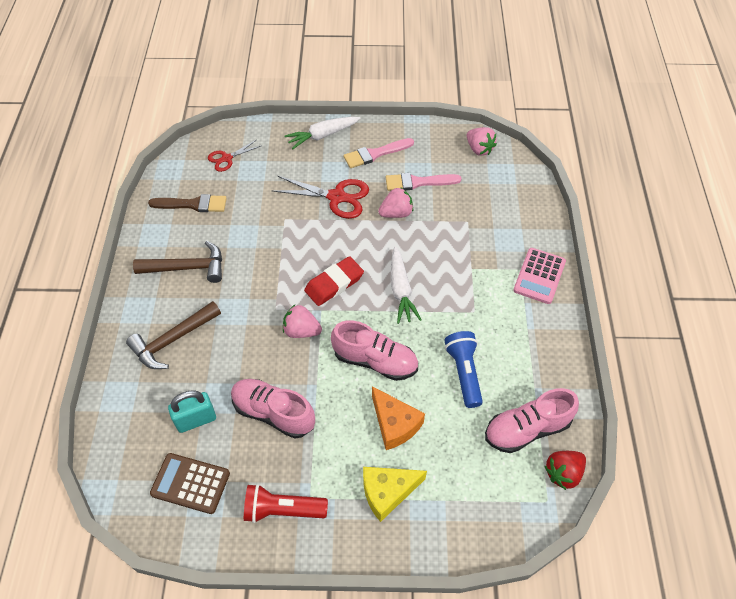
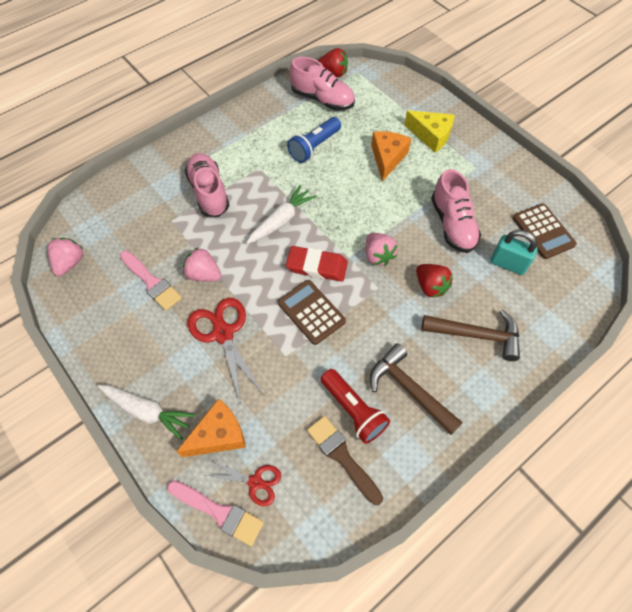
camera: 130 degrees left, 5 degrees up
(239, 344) = (430, 286): none -> red strawberry
(271, 158) = (218, 435): none -> orange cheese
(283, 509) = (498, 174): red flashlight -> red flashlight (353, 410)
(300, 254) = (311, 312): none -> brown calculator
(375, 154) = (139, 342): pink brush -> pink brush (219, 512)
(375, 361) = (355, 196): pink shoe -> pink shoe (209, 192)
(539, 276) = (191, 150): pink calculator -> none

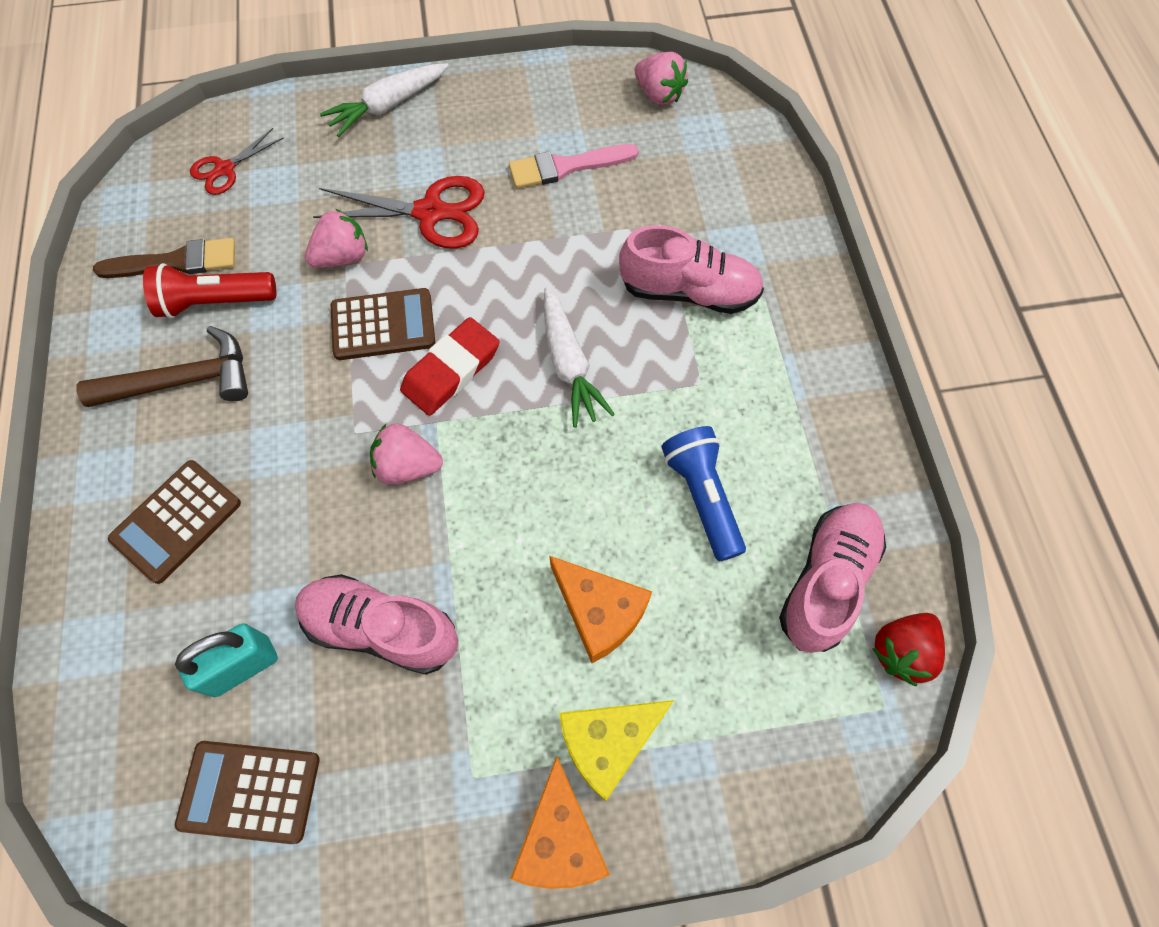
camera: 120 degrees right, 5 degrees up
(203, 274) = (538, 227): pink strawberry -> pink strawberry (342, 257)
(218, 435) = (305, 158): orange cheese -> orange cheese (560, 837)
(219, 512) = (224, 127): pink brush -> none
(322, 99) = (826, 581): pink shoe -> pink shoe turned 150 degrees clockwise
(430, 286) = (299, 509): red strawberry -> none
(476, 335) = (177, 521): brown hammer -> brown calculator

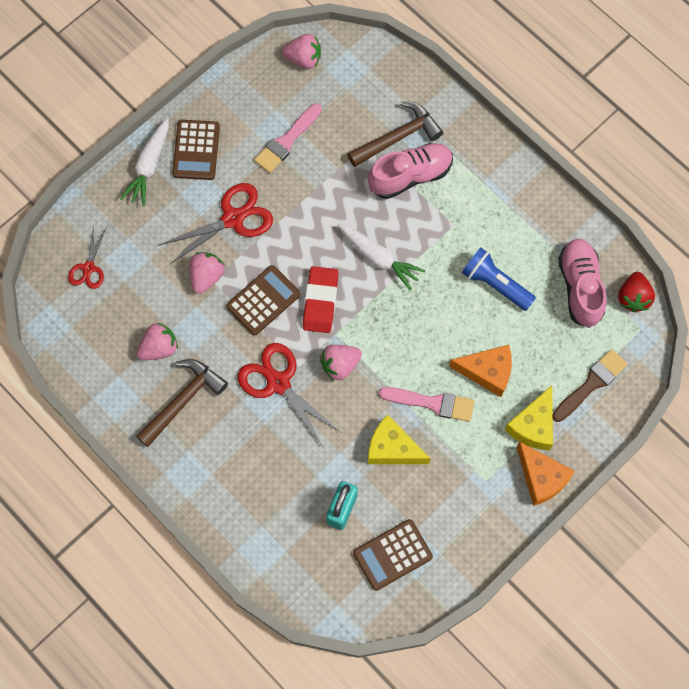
camera: 35 degrees left, 5 degrees up
(176, 262) = (114, 340): brown brush -> brown brush (591, 384)
(177, 521) = (248, 469): brown calculator -> brown calculator (196, 150)
(215, 302) = (159, 348): red flashlight -> pink strawberry
(312, 436) = (278, 383): none -> red scissors
(381, 628) = (392, 448): pink shoe -> yellow cheese
(487, 602) = (432, 403): none -> pink brush
(707, 238) = (398, 137): none -> brown hammer

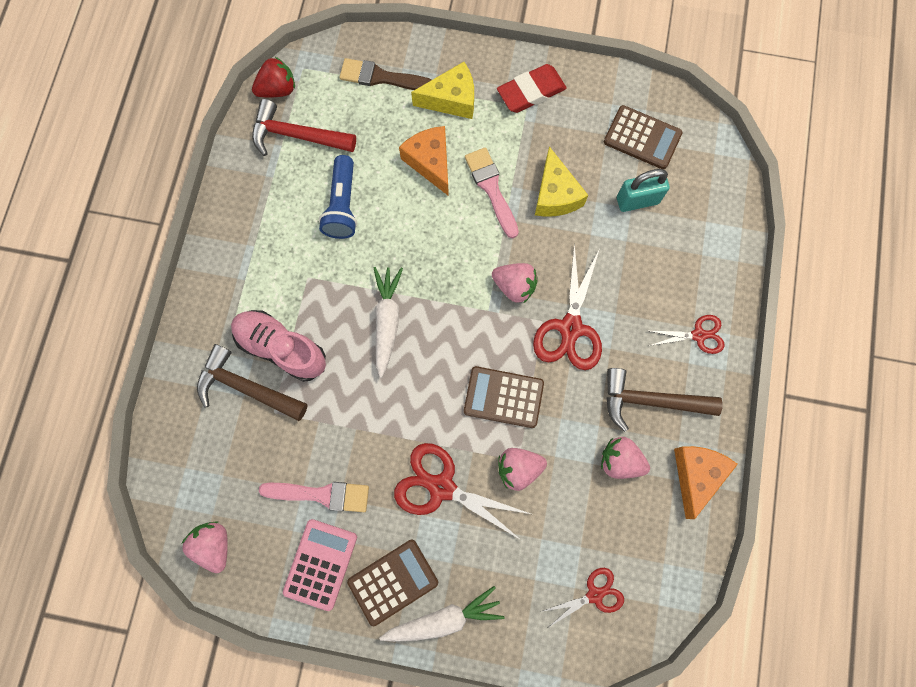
camera: 125 degrees left, 5 degrees up
(203, 473) = (698, 335): none -> red scissors
(242, 114) = (320, 564): none -> pink calculator
(320, 301) = (467, 344): red eraser -> red eraser (531, 92)
(541, 478) = (491, 68): orange cheese -> orange cheese (696, 475)
(580, 287) = (297, 136): pink shoe -> red hammer

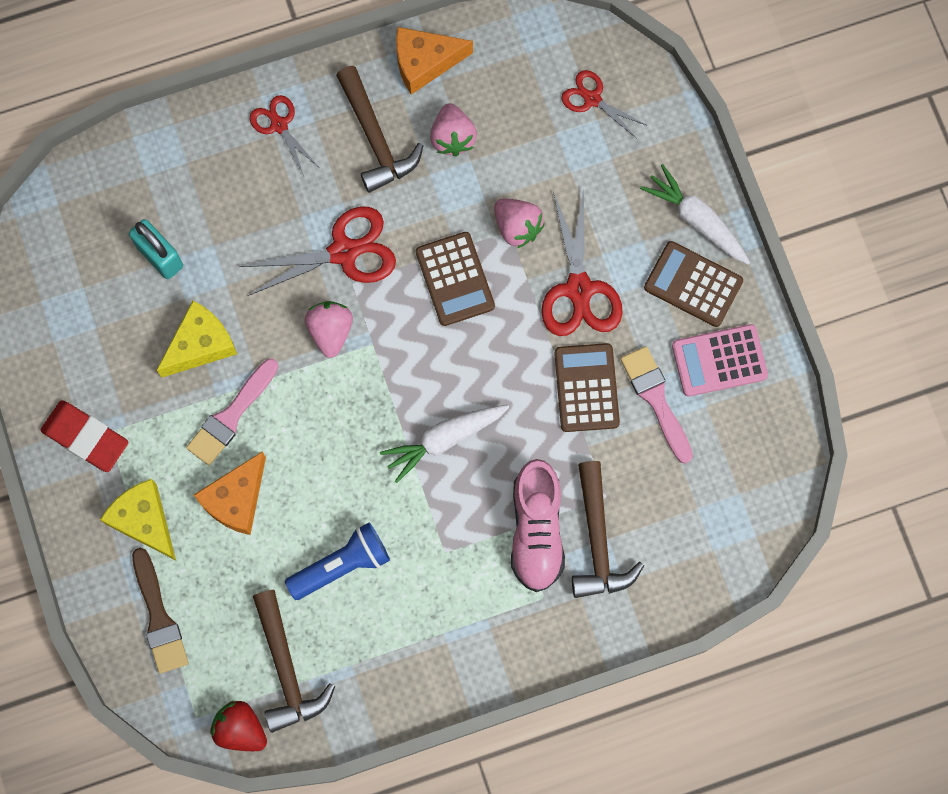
camera: 120 degrees left, 0 degrees up
(214, 545) = (765, 472): pink strawberry -> none
(297, 136) = (286, 669): red hammer -> brown hammer
(642, 138) = (79, 288): brown calculator -> brown calculator (586, 388)

